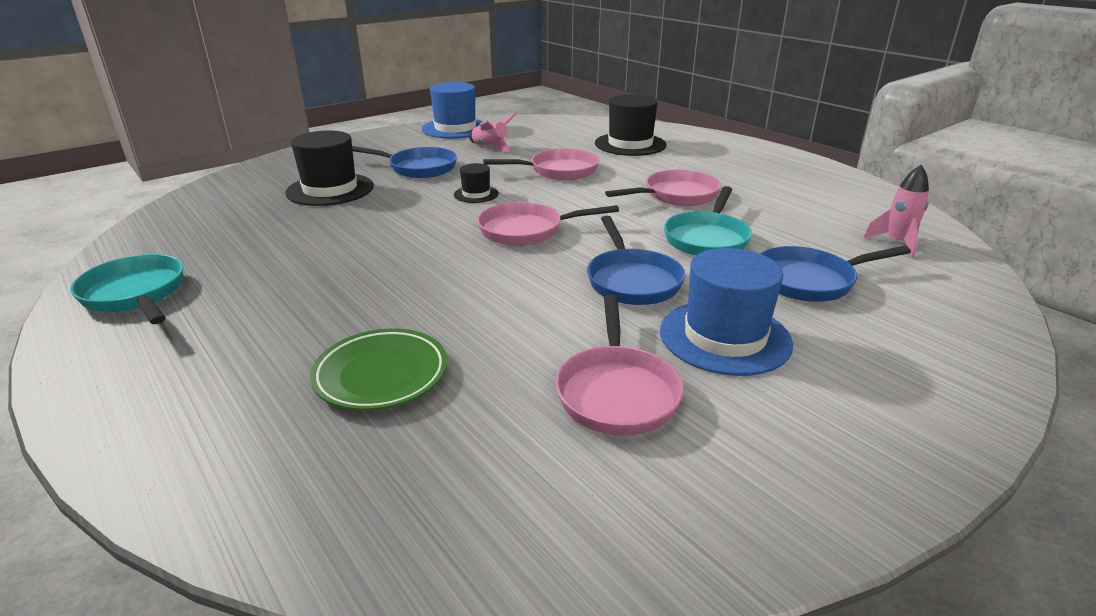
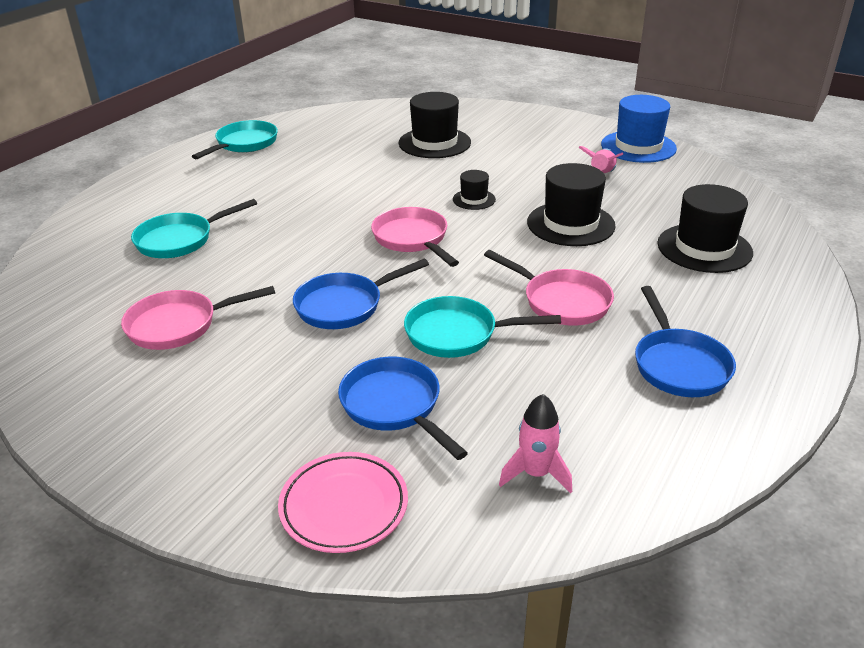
camera: 70 degrees right, 5 degrees up
(381, 375) = (180, 240): green plate -> turquoise pan
(418, 168) = (512, 160): blue pan -> blue pan (678, 365)
(559, 171) = (570, 224): pink pan -> black hat
(724, 337) = (267, 363): blue hat -> none
(951, 323) = (344, 506): none -> pink plate

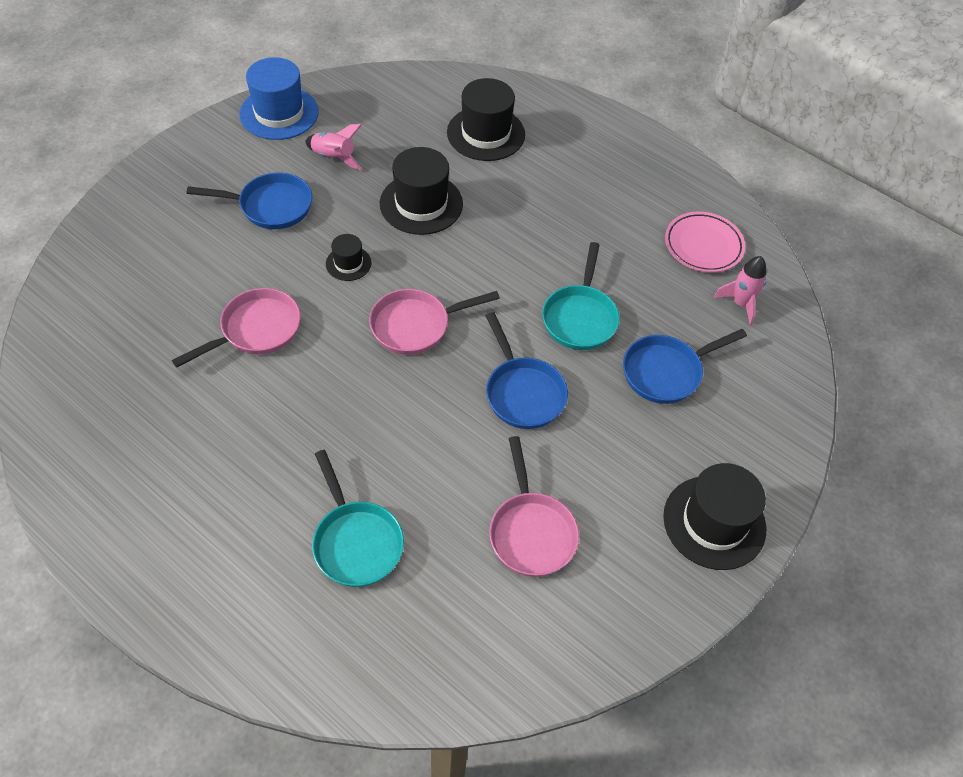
camera: 85 degrees left, 20 degrees up
(244, 144) = (99, 475): turquoise pan -> none
(344, 506) = (767, 413): pink plate -> pink plate (703, 246)
(434, 143) = (192, 272): black hat -> black hat (714, 522)
(561, 301) = (545, 241): pink pan -> pink pan (256, 330)
(678, 365) = (636, 199): blue pan -> blue pan (271, 206)

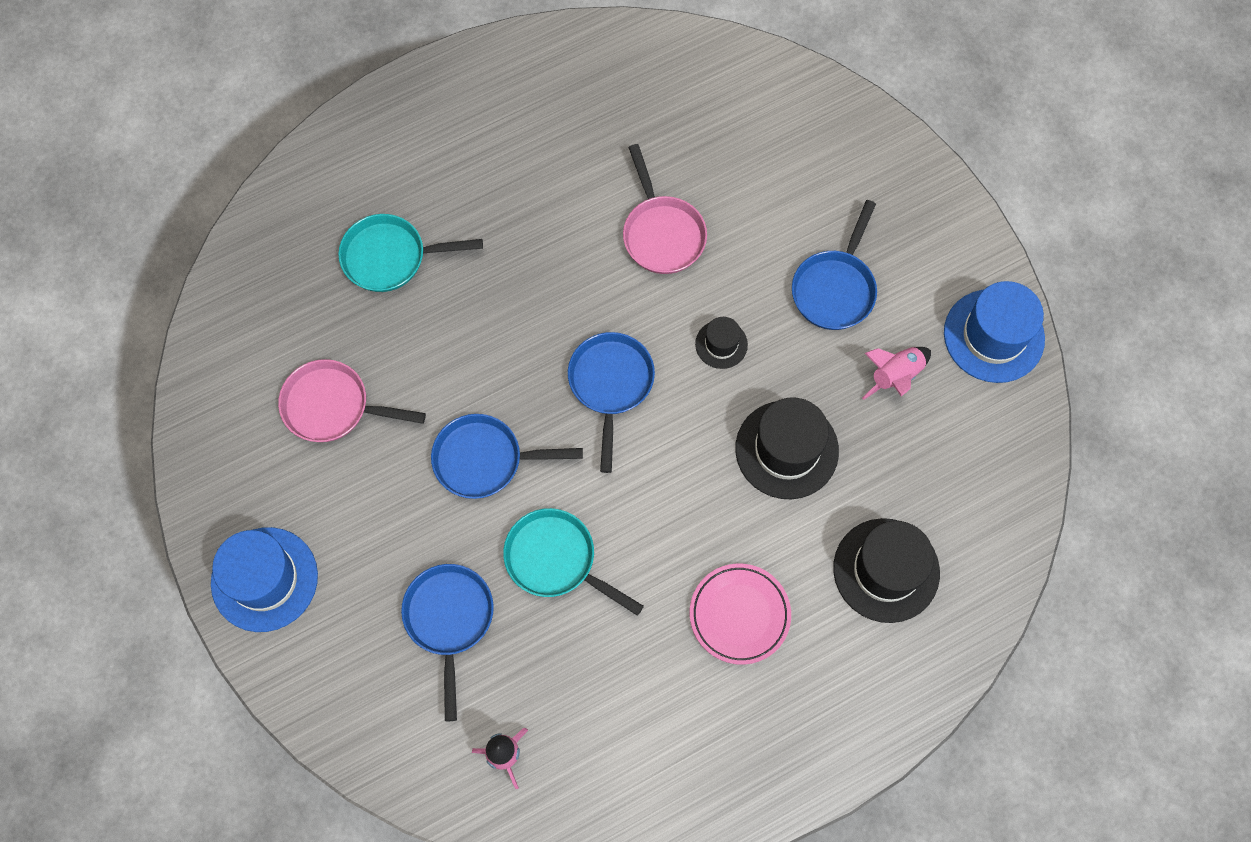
camera: 115 degrees right, 15 degrees up
(415, 325) = (611, 385): pink pan -> blue pan
(703, 246) = (607, 758): pink plate -> pink plate (739, 615)
(714, 522) = (264, 579): black hat -> blue hat

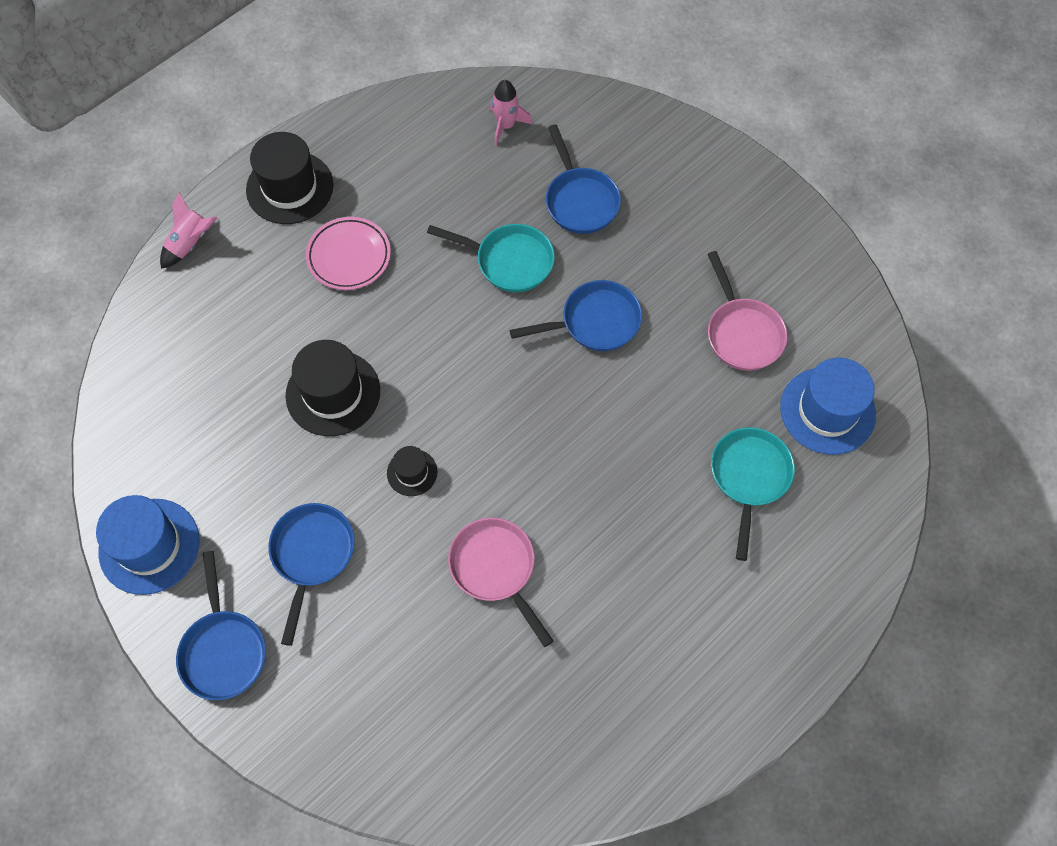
camera: 165 degrees right, 5 degrees down
(264, 579) = (736, 194): blue hat -> blue hat (827, 411)
(332, 406) = (742, 333): pink pan -> pink pan turned 75 degrees clockwise
(390, 257) = (749, 477): turquoise pan -> turquoise pan turned 60 degrees counterclockwise
(611, 385) = (504, 411): blue pan -> blue pan (223, 650)
(886, 570) = (231, 317): black hat -> black hat (290, 188)
(895, 376) = (242, 483): pink rocket -> pink rocket (190, 243)

